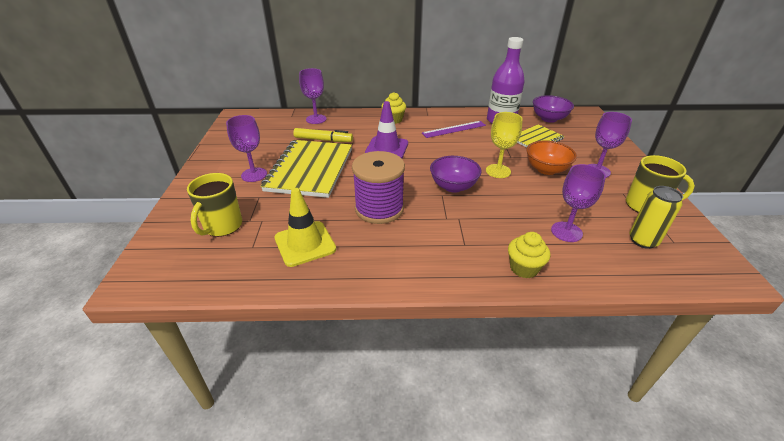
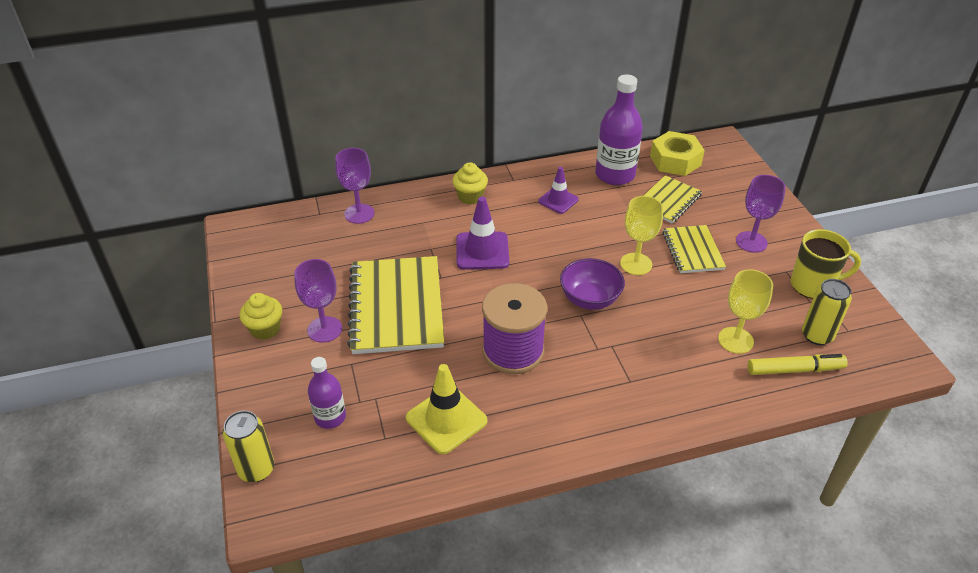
camera: 15 degrees left, 5 degrees up
(149, 249) = (256, 469): none -> yellow can
(222, 226) = (330, 417): yellow mug -> purple bottle
(323, 140) = (389, 251): yellow marker -> yellow marker (795, 370)
(454, 129) = (558, 200): purple ruler -> purple traffic cone
(524, 268) = (702, 398): yellow cupcake -> yellow cupcake (265, 329)
(546, 169) = (692, 250): orange bowl -> yellow notebook
(549, 119) = (675, 160): purple bowl -> yellow nut
(566, 232) = (735, 340): purple goblet -> yellow goblet

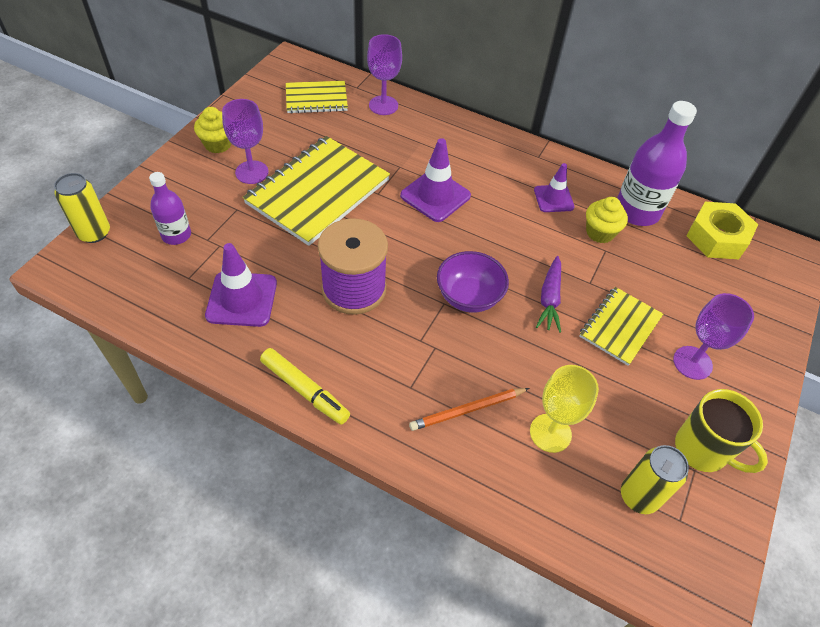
camera: 40 degrees right, 10 degrees up
(446, 419) = (242, 299): yellow traffic cone -> purple traffic cone
(470, 196) = (484, 147): yellow cupcake -> yellow cupcake (600, 233)
(636, 264) = (549, 299): yellow goblet -> purple carrot
(668, 201) = (658, 268): yellow notebook -> yellow notebook (316, 99)
(678, 366) = (467, 410): none -> orange pencil
(795, 370) = (570, 506): yellow marker -> yellow marker (305, 390)

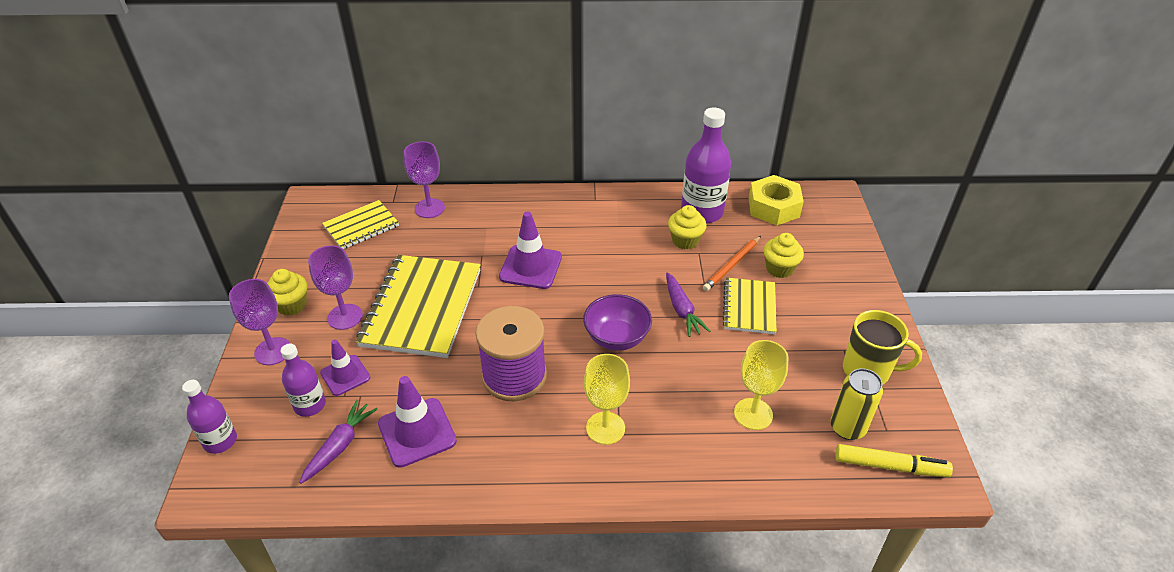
camera: 25 degrees left, 10 degrees down
(94, 233) = (220, 441): yellow can -> purple bottle
(176, 281) = (339, 446): none -> purple carrot
(305, 390) = (531, 481): yellow marker -> yellow marker (890, 466)
(401, 375) = (605, 428): none -> yellow goblet
(467, 410) = (678, 429): orange pencil -> orange pencil (732, 265)
(553, 199) = (630, 229): purple traffic cone -> purple traffic cone (345, 375)
(679, 302) = (779, 269): none -> yellow cupcake
(692, 363) = (818, 310): purple goblet -> purple goblet (273, 351)

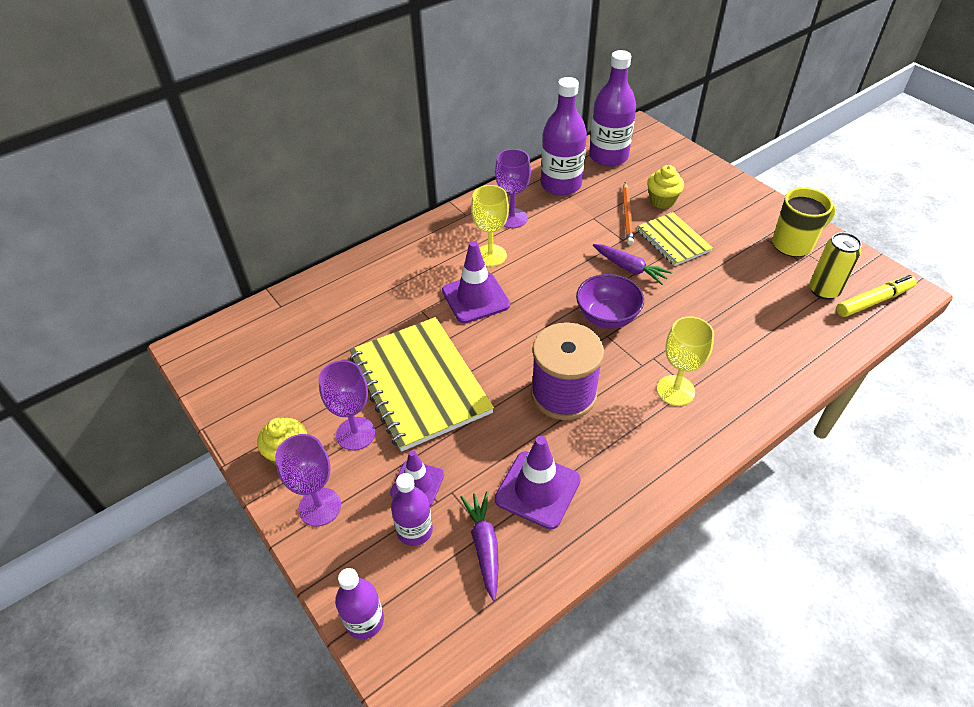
camera: 35 degrees left, 5 degrees up
(361, 226) = (275, 344): yellow notebook -> none
(429, 208) = (325, 294): purple goblet -> purple goblet (512, 218)
(685, 241) = (573, 213): yellow cupcake -> none
(753, 414) = (759, 317): yellow goblet -> yellow goblet (490, 255)
(773, 207) = (608, 156): yellow nut -> purple bottle

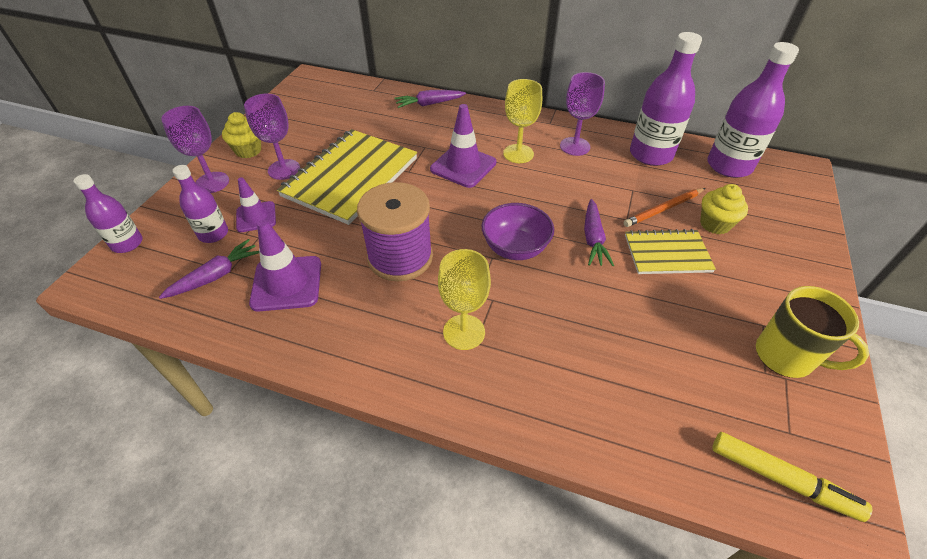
camera: 55 degrees right, 0 degrees up
(353, 276) = (429, 104): none -> purple carrot
(673, 240) = (667, 253): yellow notebook -> yellow notebook turned 60 degrees clockwise
(823, 290) = (739, 415): yellow can -> none

